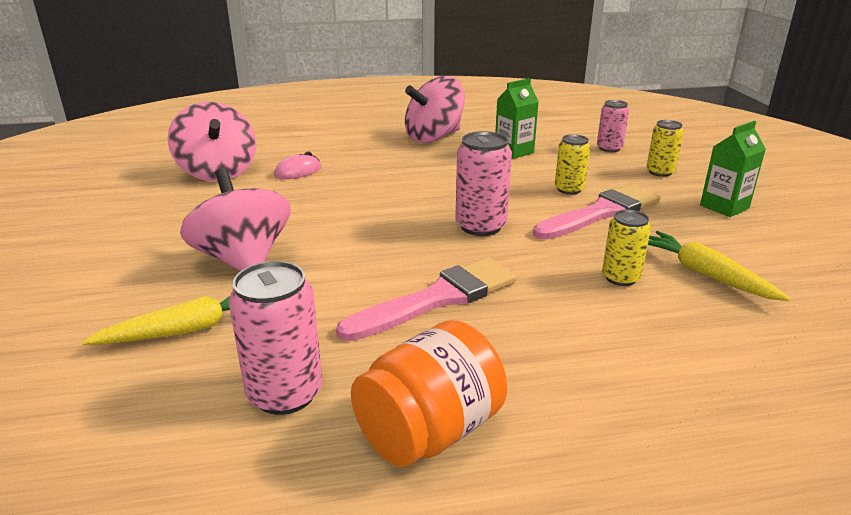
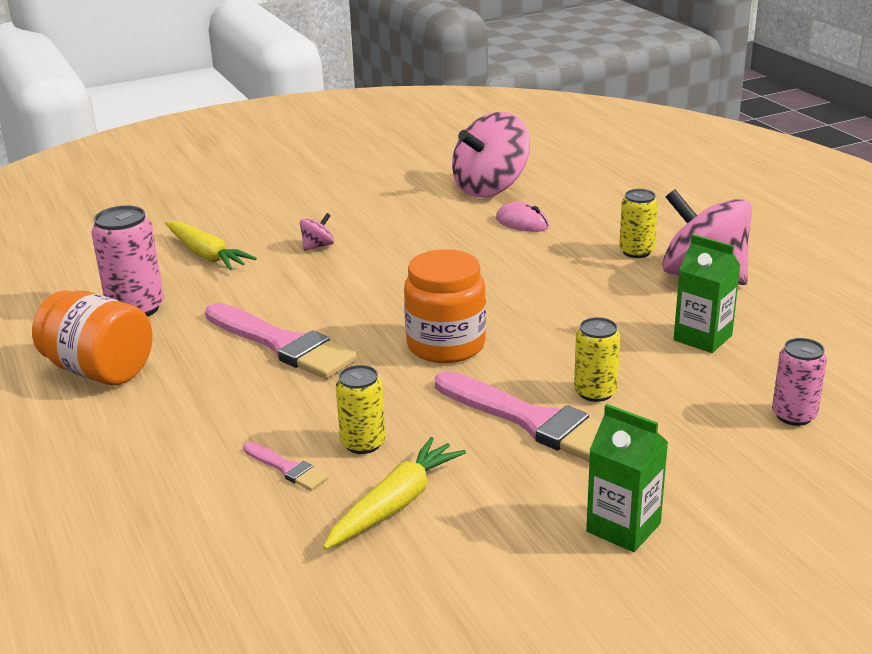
camera: 75 degrees right, 0 degrees up
(243, 260) = (318, 246): pink spinning top -> pink spinning top, size x0.41
(480, 226) = (446, 345): pink can -> orange jar
(656, 317) = (287, 468): none -> pink brush
(660, 172) = (726, 467): yellow can -> yellow can (636, 252)

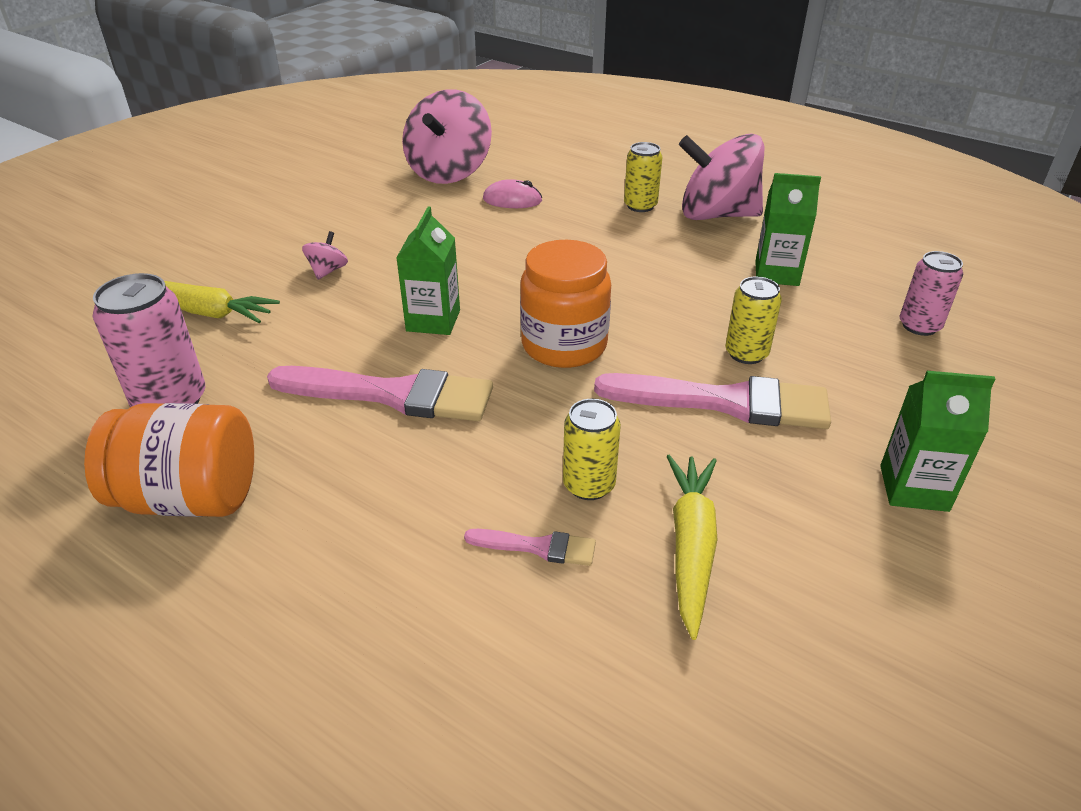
camera: 30 degrees left, 10 degrees up
(362, 301) = (433, 320): none -> green carton

